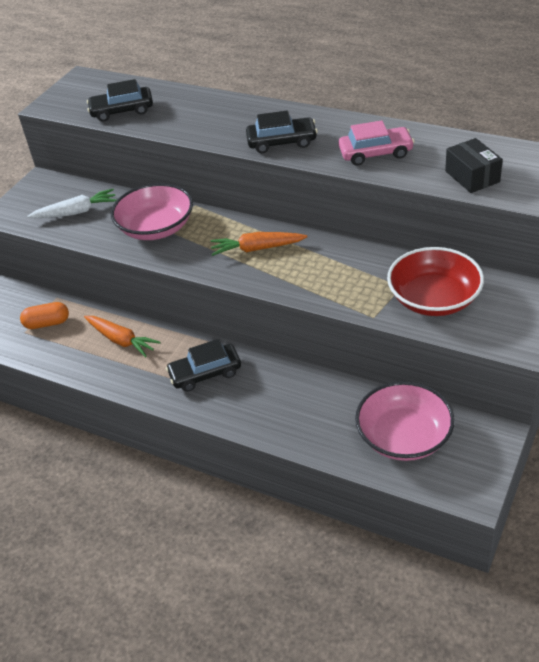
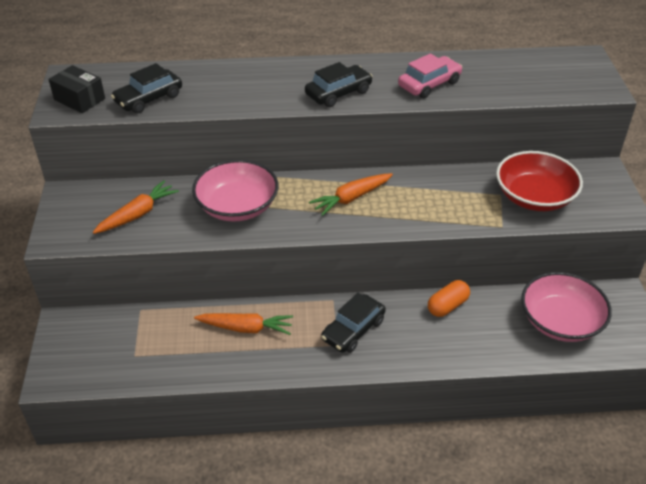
camera: 35 degrees left, 0 degrees up
(47, 323) = (153, 338): orange capsule -> orange capsule (447, 306)
(76, 212) = (137, 214): white carrot -> orange carrot
(472, 176) = (524, 85): black box -> black box (79, 99)

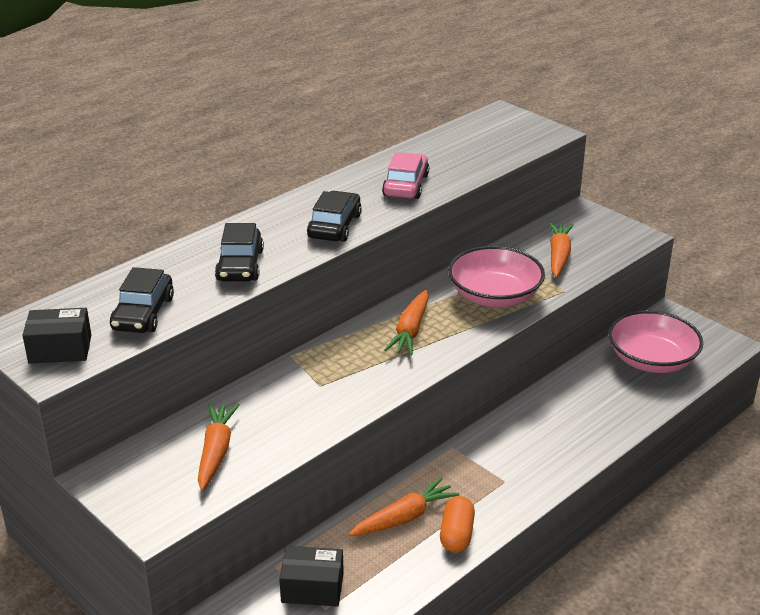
camera: 40 degrees left, 10 degrees down
(143, 337) = (312, 588): none -> black box
(237, 206) = (311, 391): pink bowl -> pink bowl (494, 296)
(353, 330) = (502, 461): black car -> black car (240, 265)
(447, 306) = (554, 397): orange capsule -> orange capsule (456, 535)
(534, 197) = (559, 256): red bowl -> orange carrot

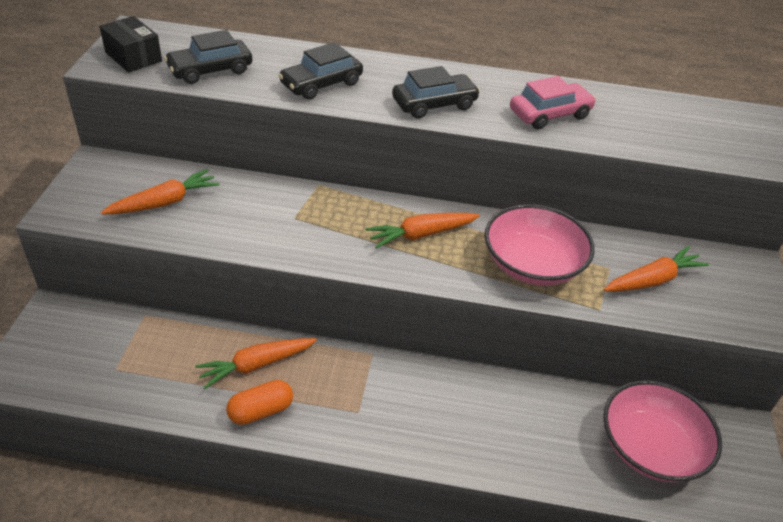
camera: 50 degrees right, 10 degrees up
(312, 588) = (134, 349): black box -> none
(404, 517) = (256, 365): orange carrot -> orange carrot turned 135 degrees clockwise

